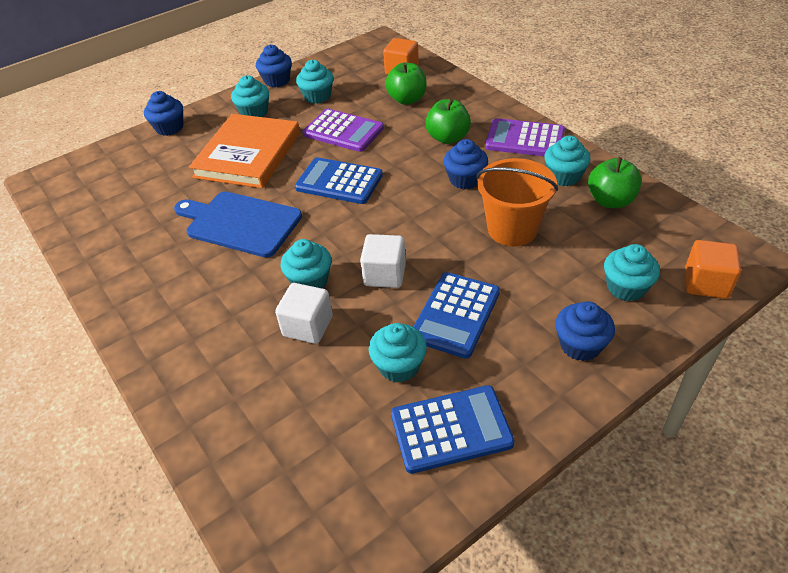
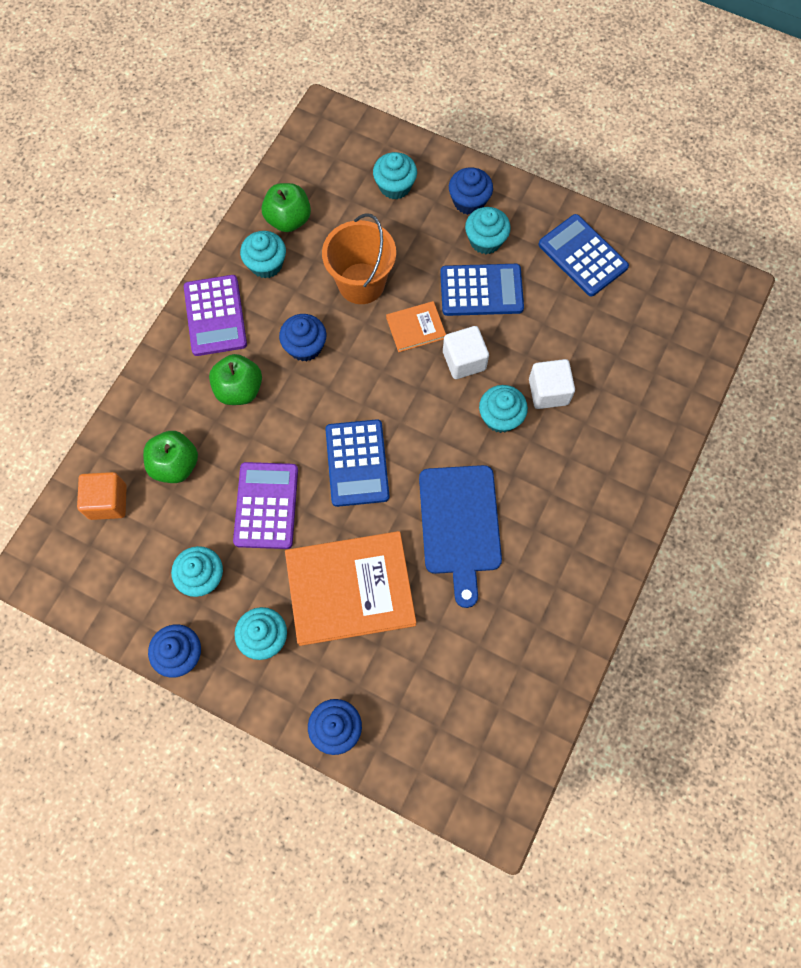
camera: 120 degrees left, 25 degrees up
(399, 366) = (550, 309): turquoise cupcake -> turquoise cupcake (485, 240)
(441, 252) = (416, 328): none -> orange book
(706, 283) = (365, 138): orange cube -> none

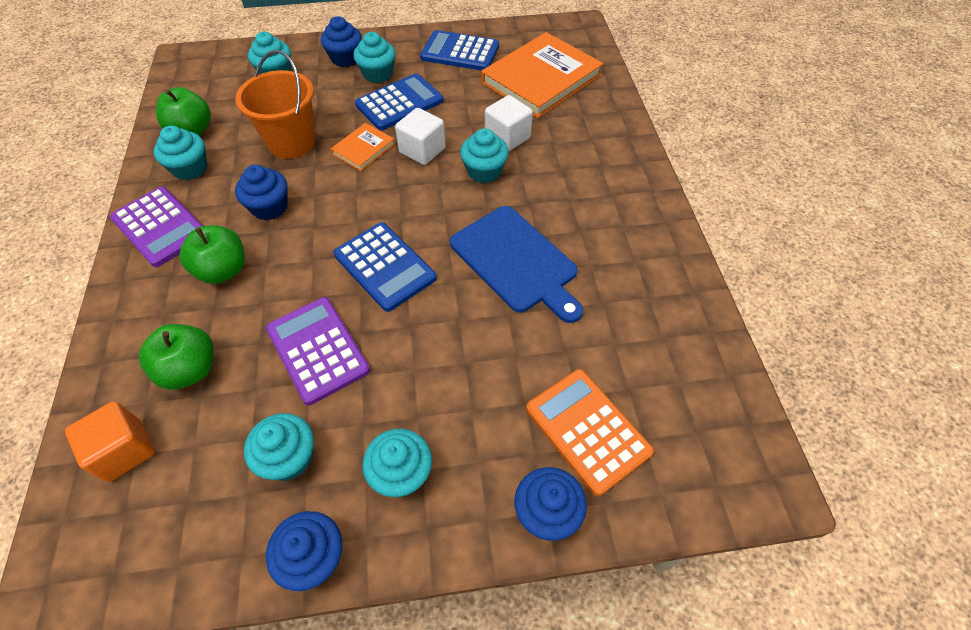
camera: 35 degrees left, 15 degrees down
(350, 589) = (458, 371): orange book -> orange book (541, 79)
(405, 694) = (587, 430): none -> orange calculator

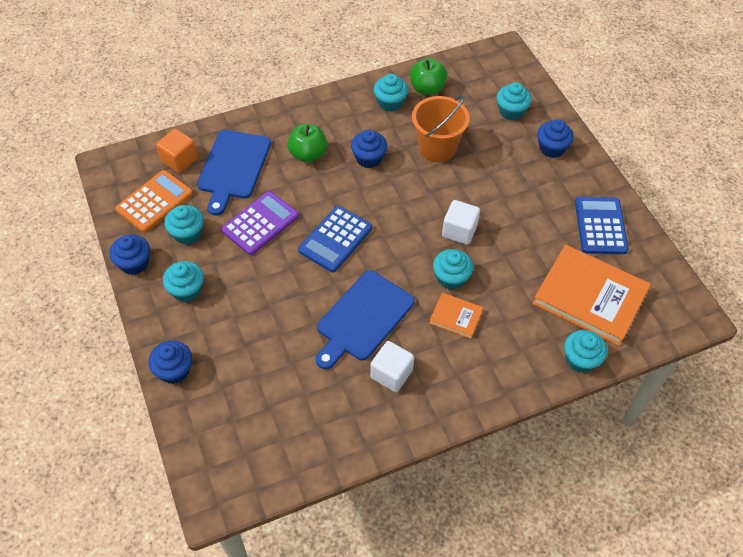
camera: 75 degrees right, 0 degrees up
(160, 227) = (334, 109): purple calculator -> none
(190, 369) = (233, 167): green apple -> blue cutting board
(363, 149) = (446, 193): orange book -> orange book (456, 316)
(377, 74) = (541, 176): turquoise cupcake -> turquoise cupcake (580, 359)
(399, 103) = (510, 201): blue calculator -> none
(507, 137) = (498, 286): white cube -> white cube (391, 374)
(587, 430) = (232, 385): orange calculator -> orange calculator (154, 202)

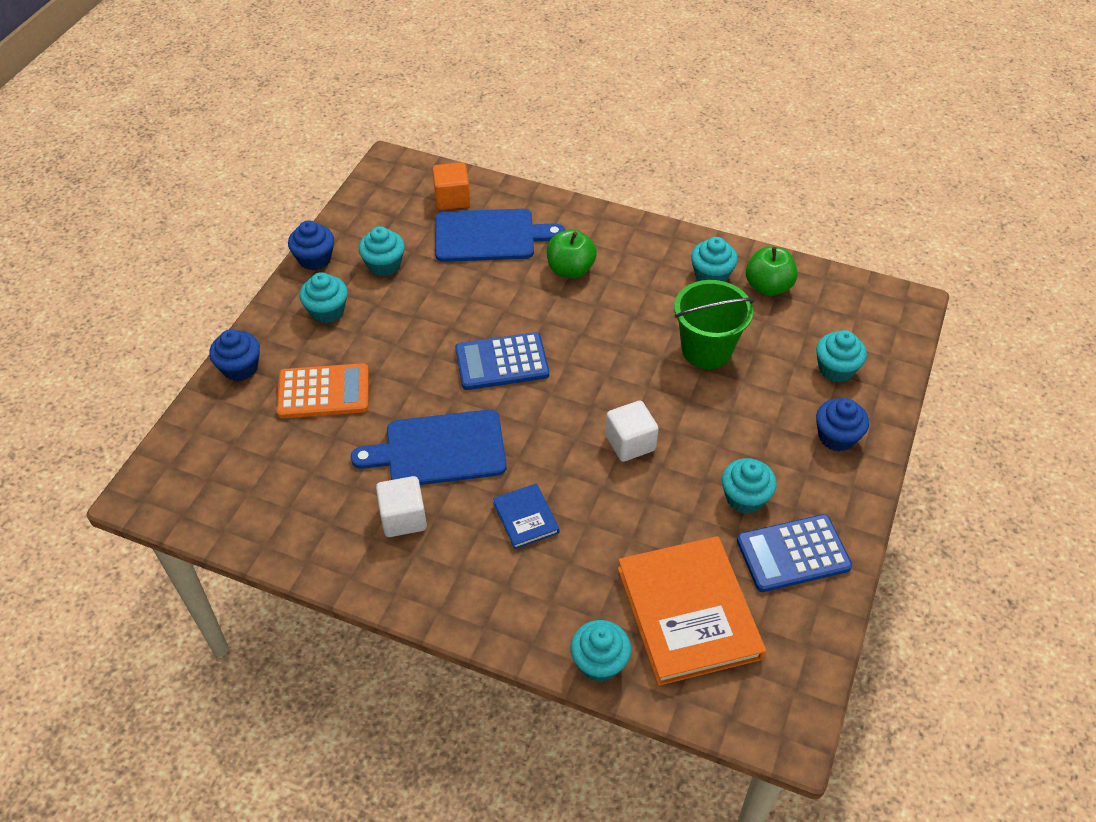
camera: 45 degrees right, 5 degrees down
(154, 202) = (390, 220): orange calculator -> orange calculator (323, 392)
(233, 167) = (489, 236): blue cutting board -> blue cutting board turned 150 degrees counterclockwise
(260, 223) = (453, 300): purple calculator -> none
(369, 158) = (624, 312): blue cupcake -> none
(437, 148) = (706, 350): orange bucket -> green bucket
(451, 278) = (566, 479): turquoise cupcake -> turquoise cupcake (745, 498)
(456, 316) = (526, 518): orange book -> blue book
(600, 226) = (793, 554): blue calculator -> blue calculator turned 150 degrees counterclockwise

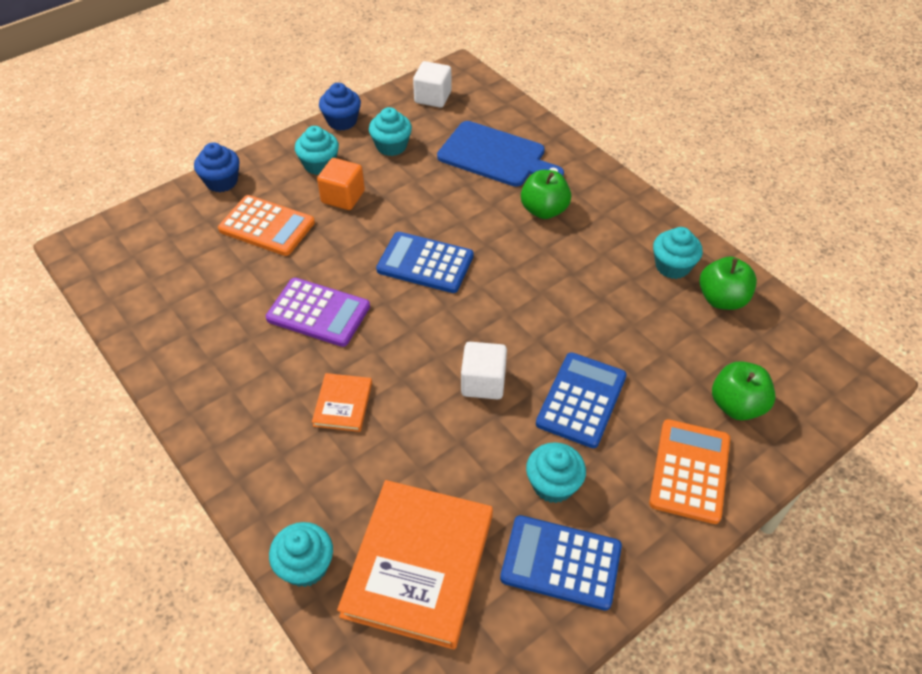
camera: 30 degrees right, 0 degrees up
(403, 518) = (246, 355): white cube -> white cube (433, 97)
(439, 449) = (318, 313): blue cutting board -> purple calculator
(452, 199) = (487, 115): orange cube -> orange cube (343, 197)
(526, 518) = (343, 404): blue book -> orange book
(706, 350) = (617, 331): green bucket -> none
(718, 420) = (581, 400): none -> blue calculator
(836, 369) = (736, 405): turquoise cupcake -> green apple
(836, 437) = (689, 471): blue cupcake -> orange calculator

